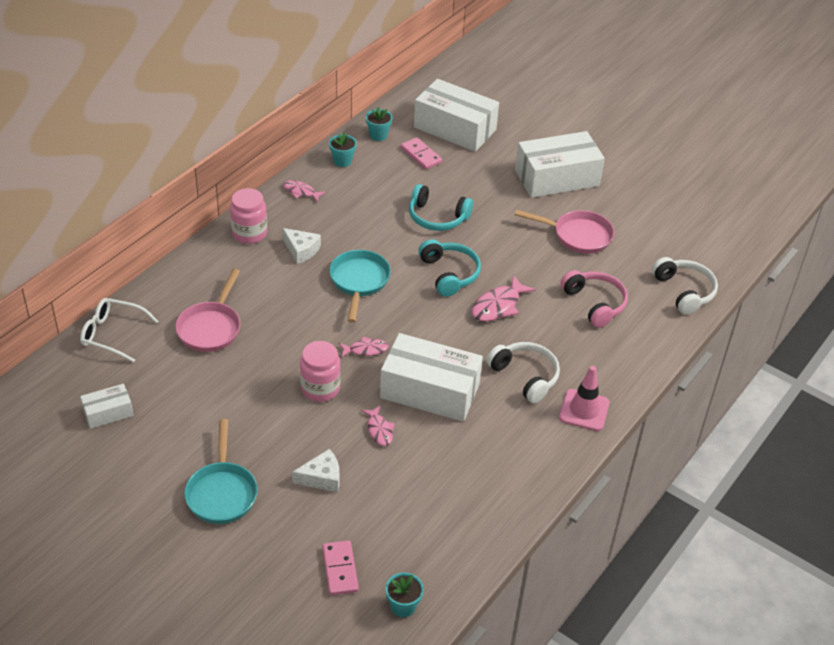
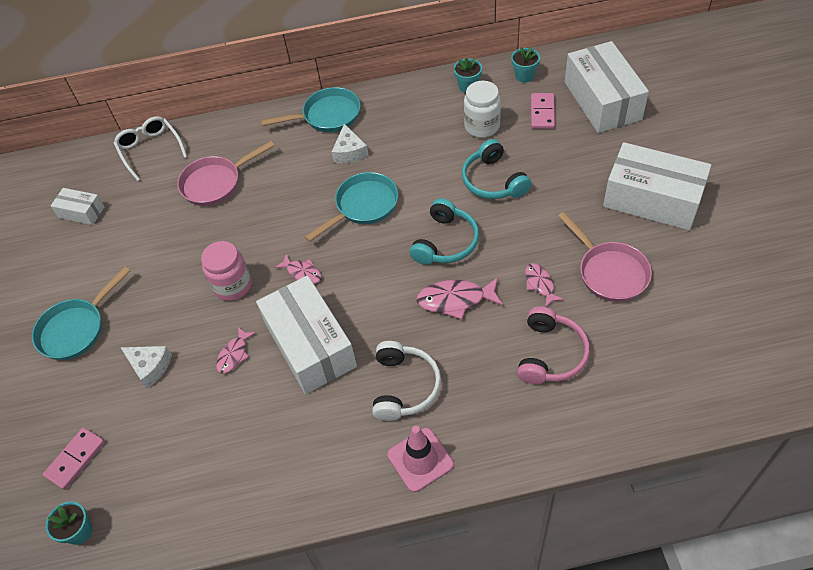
camera: 50 degrees right, 10 degrees up
(249, 233) = (327, 116): pink jar -> turquoise pan
(301, 192) = (404, 98): pink fish -> pink fish (540, 284)
(386, 184) = (482, 126): none -> white jar
(684, 291) = (662, 399): white headphones -> none

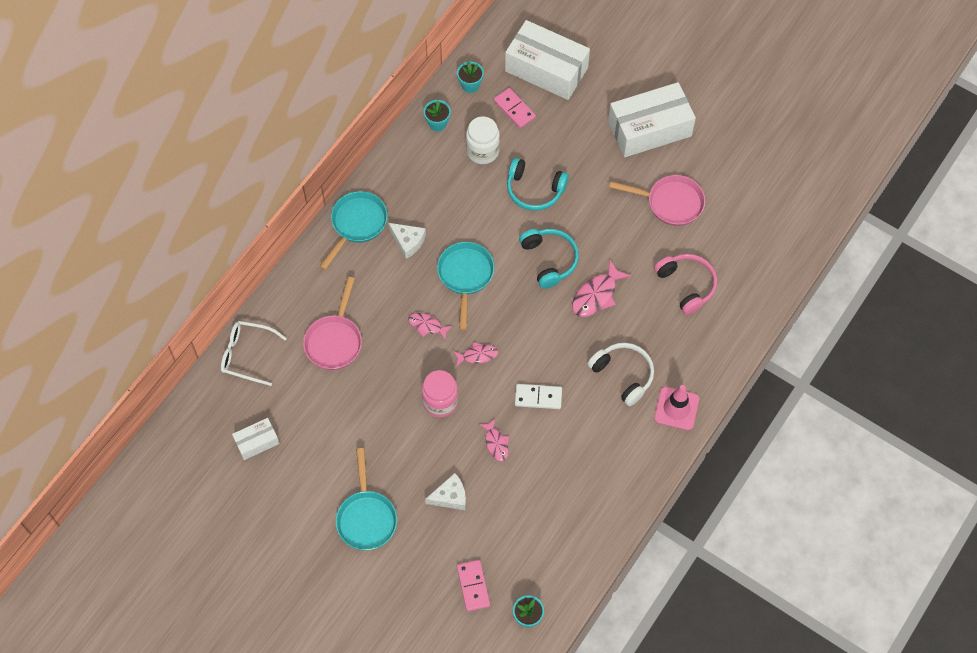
camera: 50 degrees left, 10 degrees up
(310, 345) = (538, 397): white box -> white domino
(540, 284) = (637, 243): pink fish -> pink fish (427, 326)

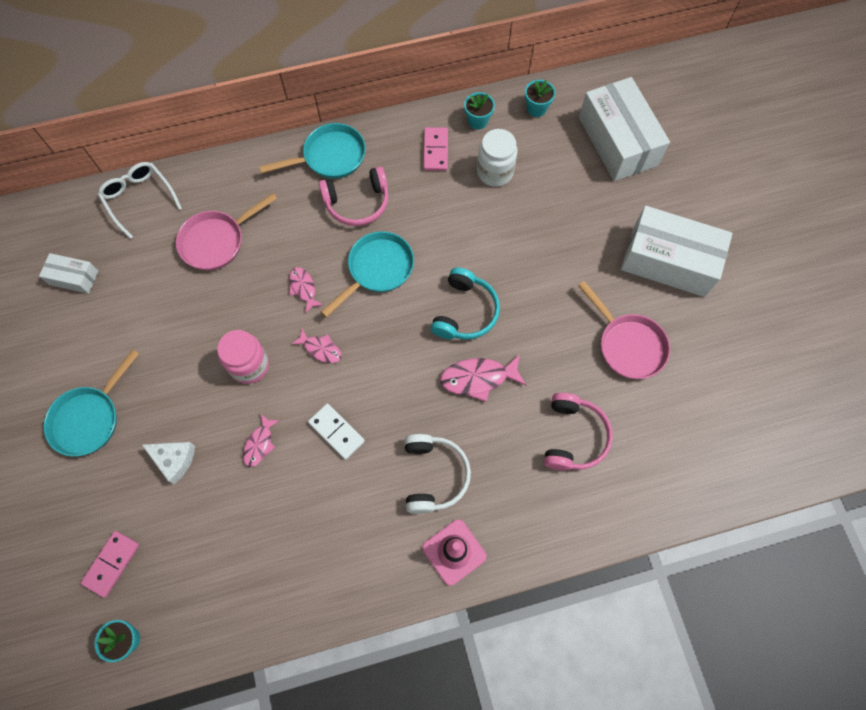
camera: 40 degrees right, 5 degrees up
(408, 242) = (357, 203): white cheese -> pink headphones
(514, 109) = (556, 155): pink domino -> pink domino (435, 150)
(534, 190) = (509, 239): turquoise headphones -> none

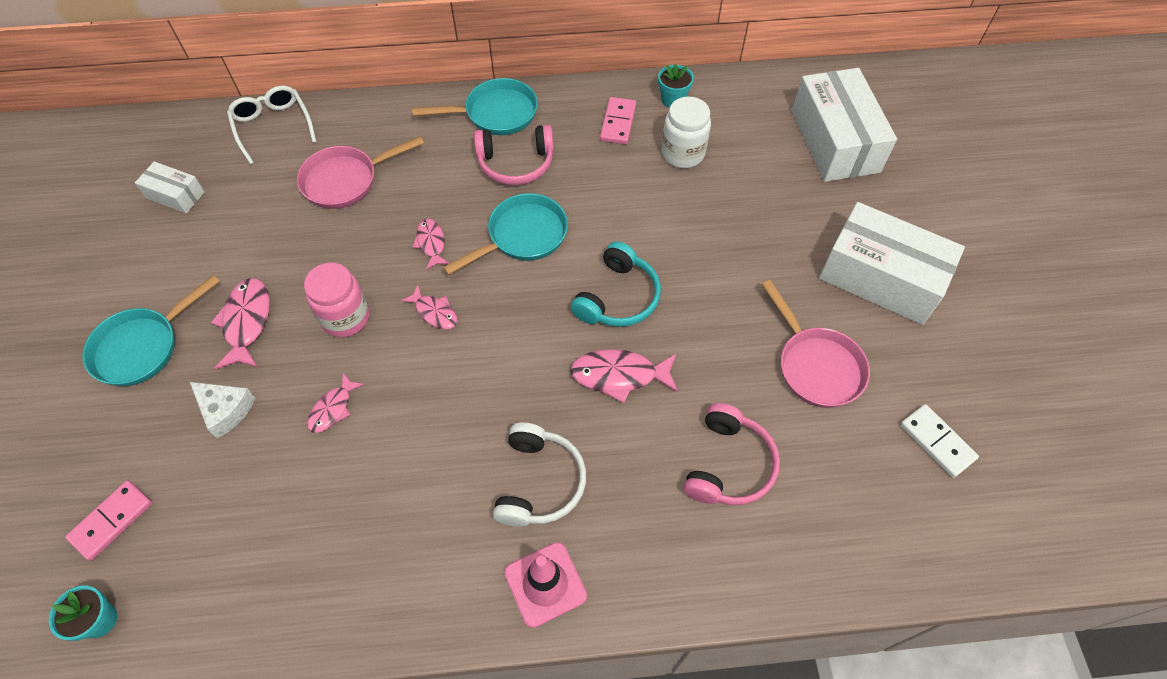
camera: 10 degrees right, 10 degrees down
(169, 382) = (246, 322): none -> pink fish
(336, 432) = (430, 410): white domino -> white domino (937, 442)
(536, 108) = (743, 96): turquoise flower pot -> none

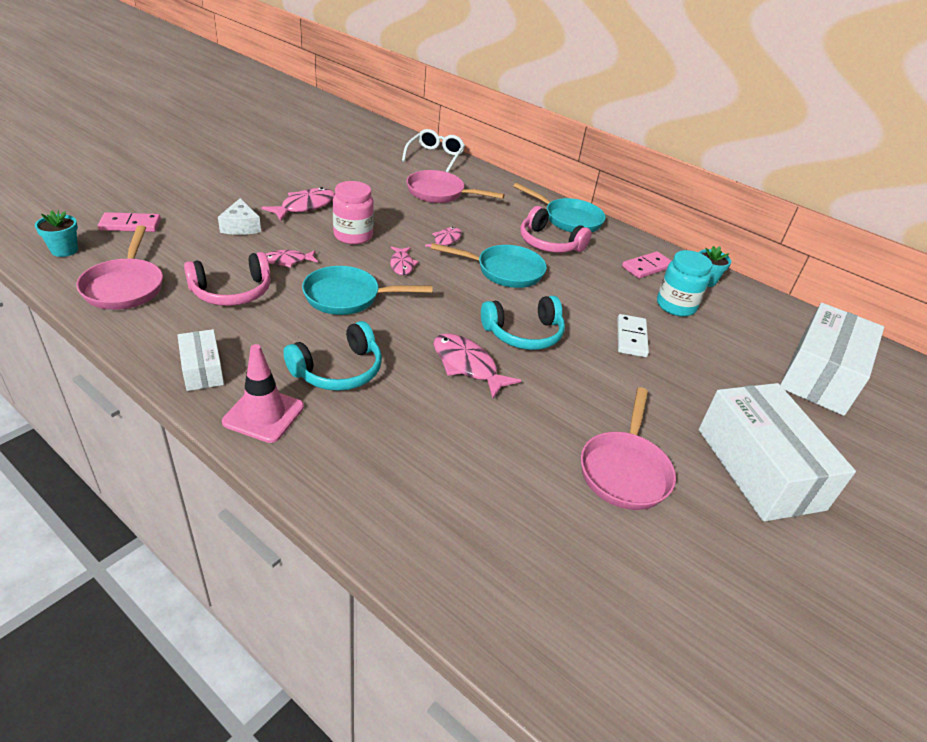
camera: 40 degrees right, 20 degrees down
(142, 347) = (247, 184): turquoise pan -> turquoise pan (348, 297)
(175, 195) = (350, 151): white box -> white box (202, 369)
(234, 593) = (125, 286): none -> pink pan
(539, 482) = (338, 370): white headphones -> turquoise headphones
(683, 153) = (676, 306): white jar -> turquoise jar
(729, 465) = (472, 464): pink headphones -> pink headphones (232, 292)
(937, 442) = (674, 599): white domino -> white domino (631, 338)

